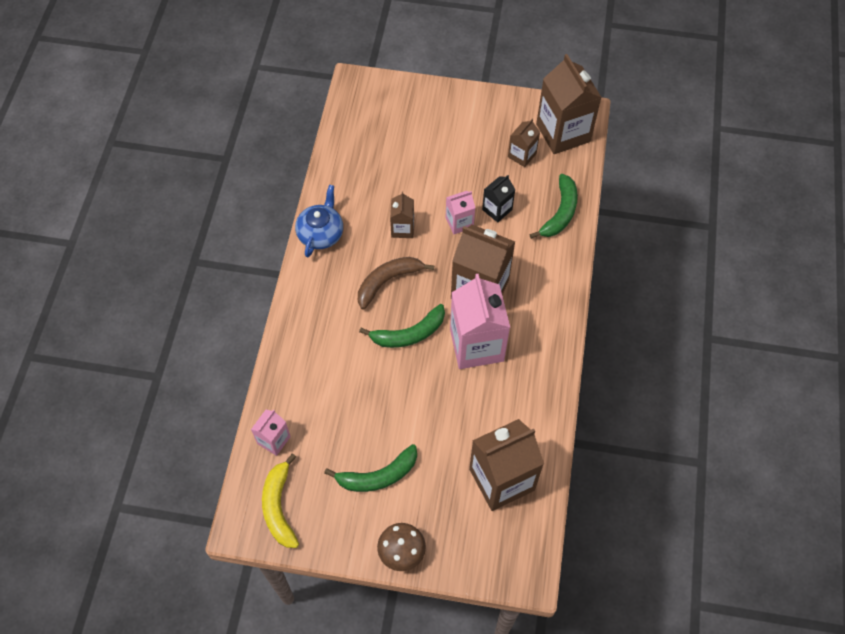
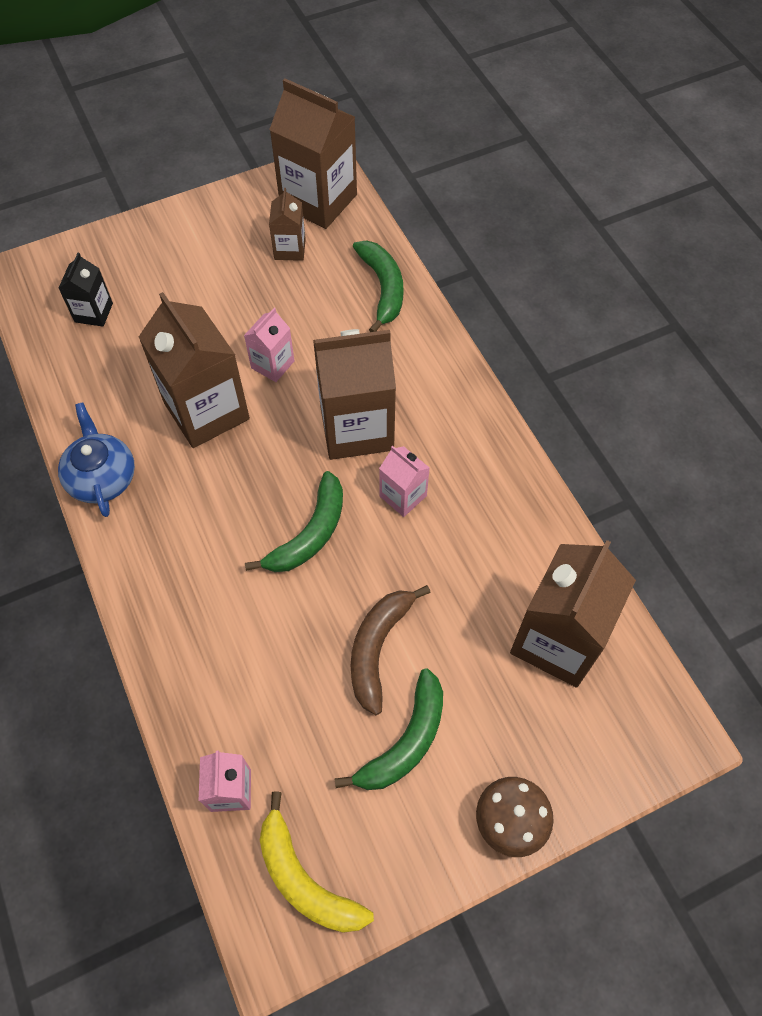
camera: 35 degrees left, 0 degrees up
(387, 281) = (235, 486): brown banana -> brown banana (378, 648)
(402, 228) = (206, 411): brown carton -> brown carton, size x1.98
(476, 345) = (403, 496): pink carton -> pink carton, size x0.50
(497, 210) = (307, 325): black carton -> black carton (93, 312)

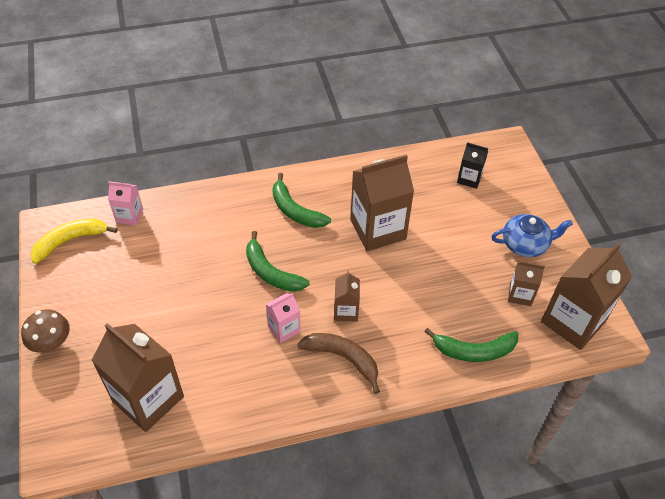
camera: 100 degrees right, 10 degrees down
(102, 477) = (340, 176): blue teapot -> blue teapot (525, 244)
(272, 364) = (410, 270): pink carton -> none
(356, 428) = (346, 311): brown carton -> brown carton, size x0.50
(378, 648) = (181, 295): brown banana -> brown banana (343, 358)
(405, 741) = (120, 299): green banana -> green banana (295, 210)

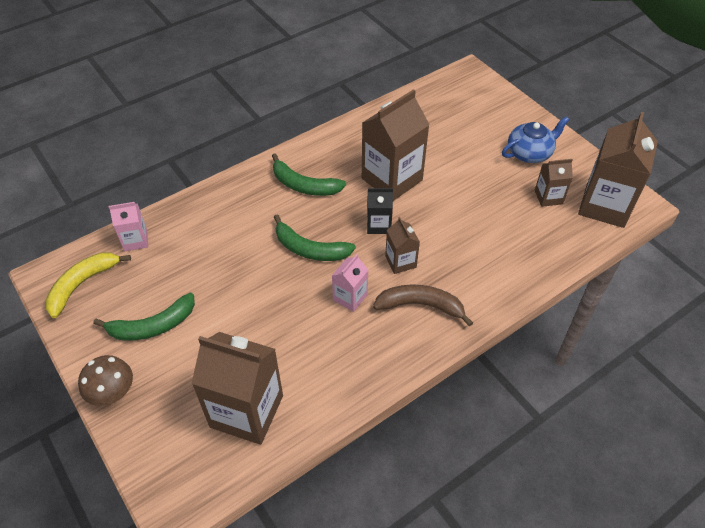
camera: 20 degrees left, 0 degrees up
(469, 179) = (451, 111): black carton -> black carton (378, 225)
(474, 351) = (535, 258): green banana -> green banana (153, 326)

